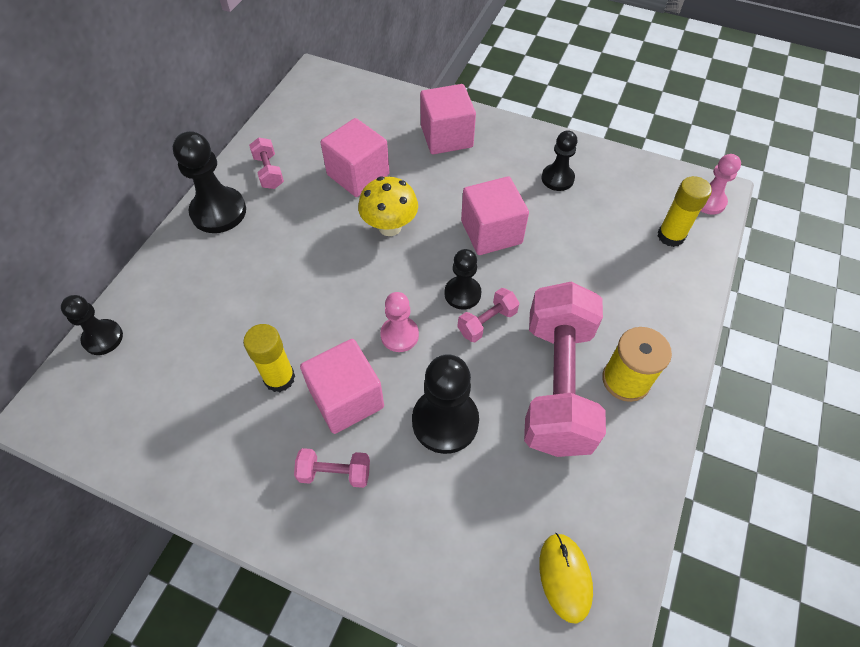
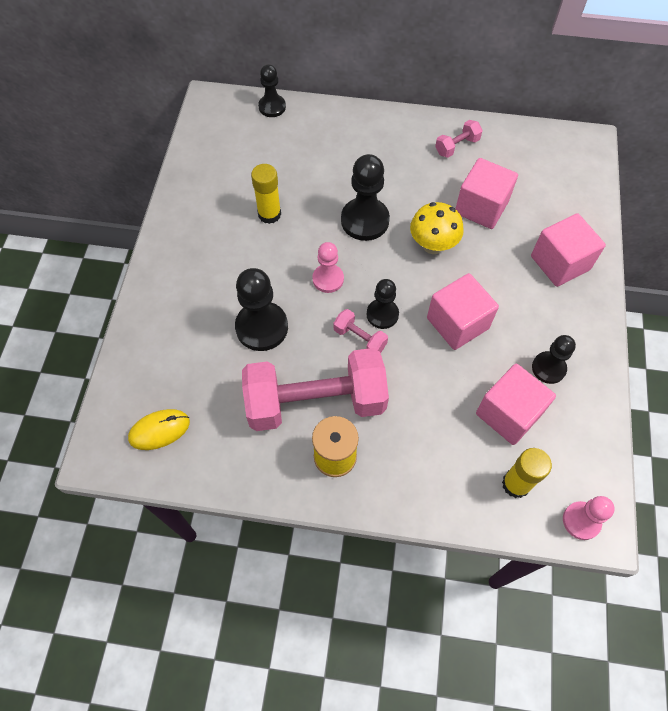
camera: 75 degrees right, 5 degrees up
(218, 212) = (402, 129): black pawn -> black pawn (365, 220)
(334, 473) = (206, 268): pink dumbbell -> none
(346, 398) = (264, 259): pink cube -> pink cube (508, 413)

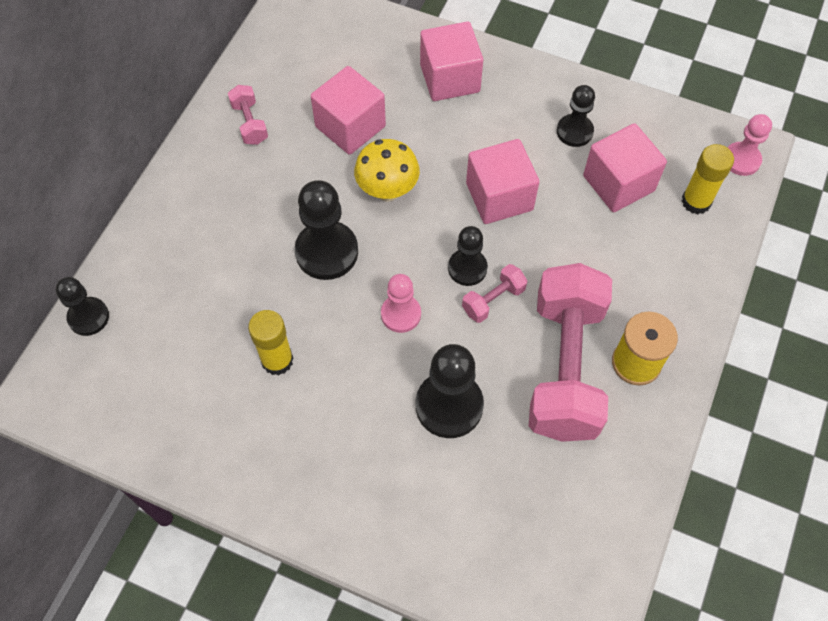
camera: 75 degrees left, 0 degrees up
(159, 430) = (565, 556): yellow mouse -> none

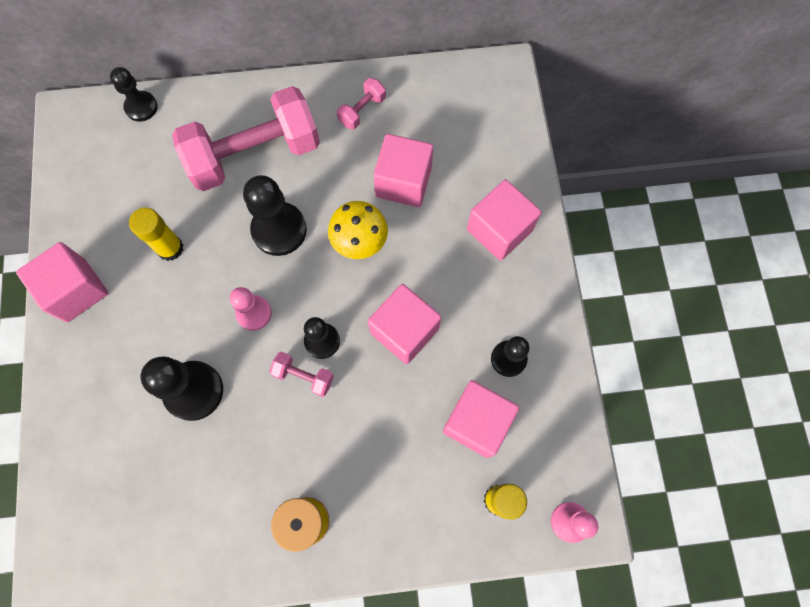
camera: 60 degrees right, 10 degrees up
(262, 475) = (76, 290): none -> pink cube
(564, 367) = (272, 464): pink dumbbell -> pink dumbbell (254, 154)

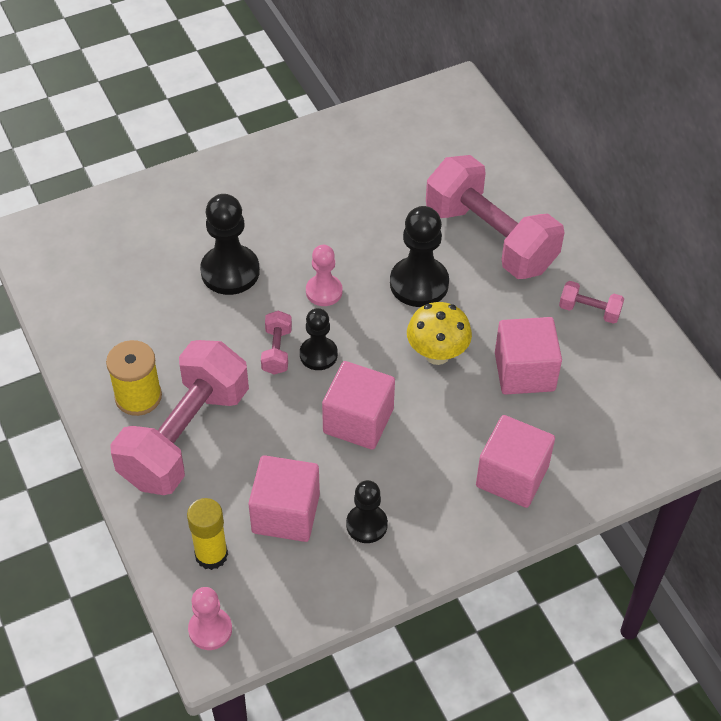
camera: 70 degrees right, 20 degrees down
(76, 290) = (290, 156): pink cube -> none
(141, 107) = (494, 137): black pawn -> none
(170, 248) = (361, 207): yellow glue stick -> none
(367, 488) = (185, 436): none -> pink dumbbell

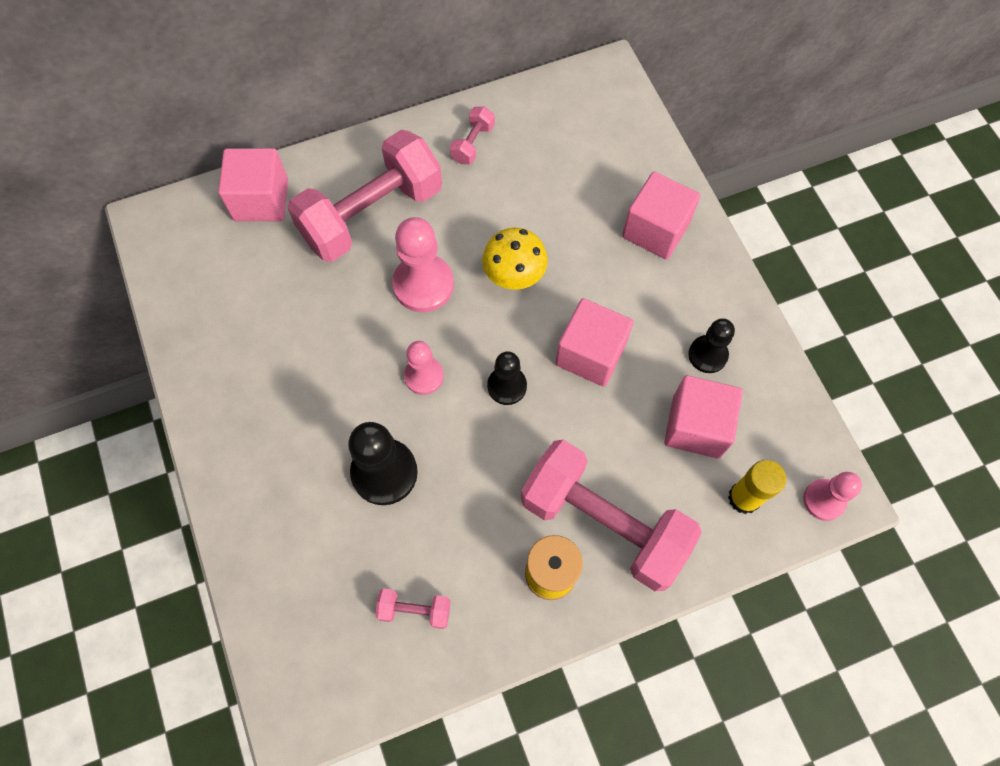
camera: 85 degrees left, 15 degrees up
(277, 351) = (499, 427): pink dumbbell -> pink dumbbell (414, 610)
(419, 283) = (423, 285): black pawn -> pink pawn
(524, 372) = (540, 205): pink cube -> pink cube (261, 200)

